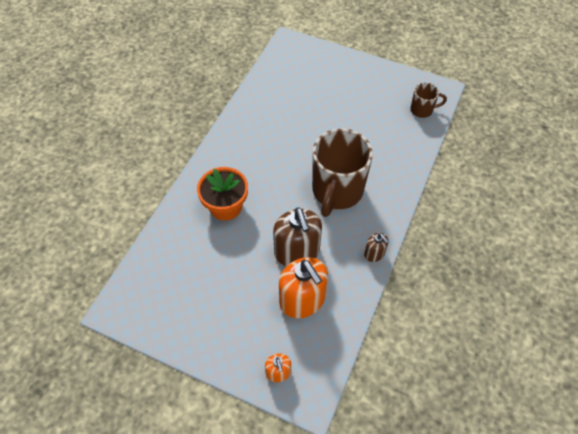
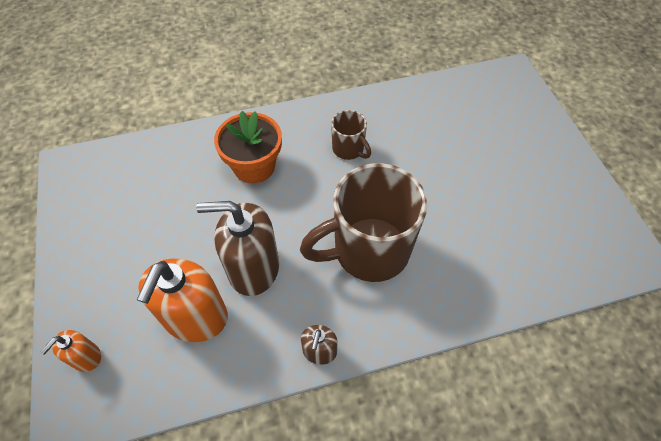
camera: 50 degrees right, 0 degrees up
(297, 252) = (253, 268): brown soap dispenser -> brown soap dispenser turned 60 degrees clockwise
(422, 110) = (582, 259): brown mug -> brown mug (349, 149)

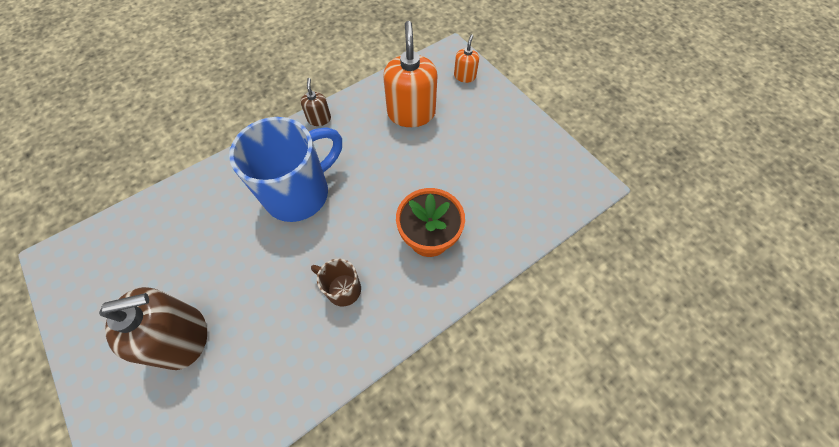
camera: 160 degrees right, 5 degrees up
(253, 268) = (387, 153): brown soap dispenser -> brown soap dispenser (183, 337)
(368, 250) = (299, 193): brown mug -> blue mug

